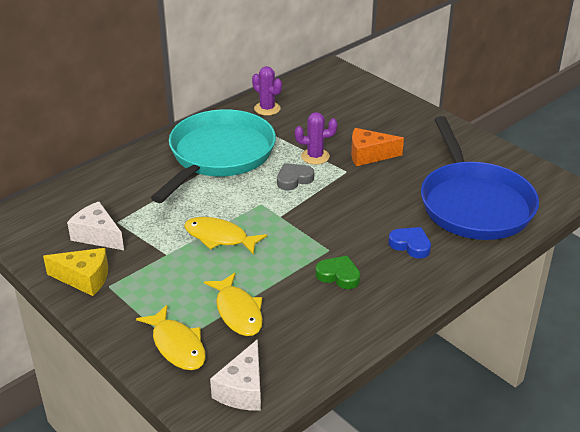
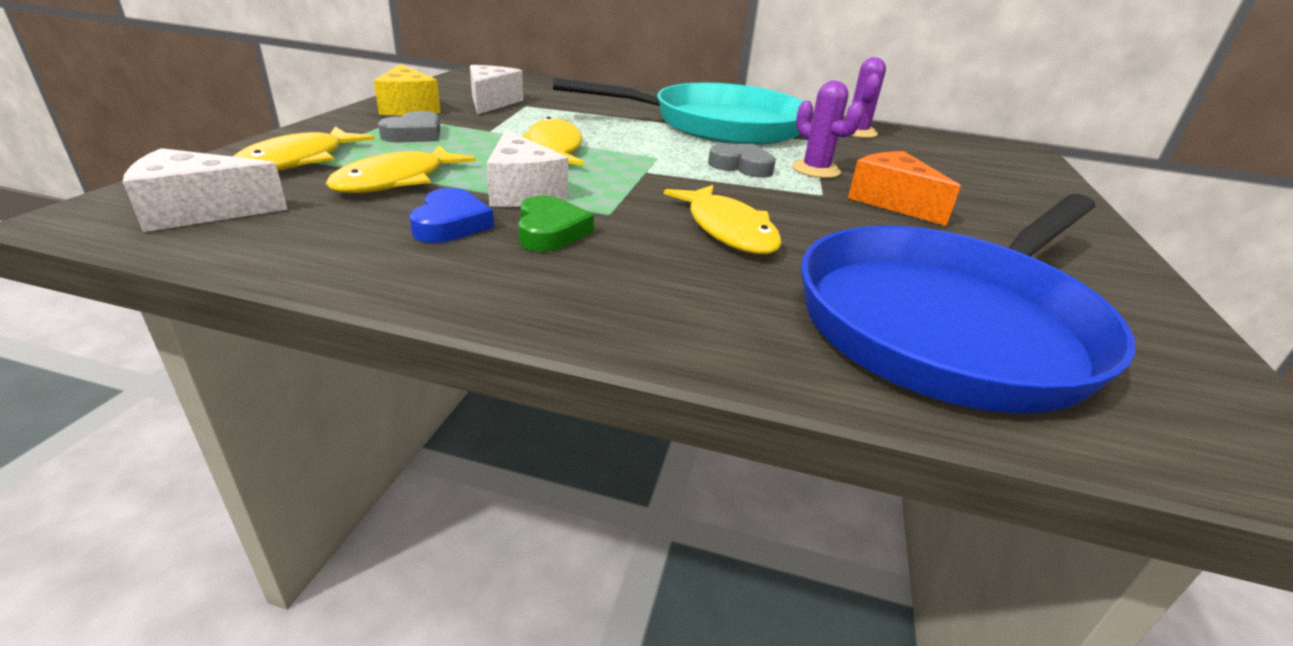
camera: 55 degrees right, 5 degrees down
(153, 288) = (414, 134): none -> grey heart
(282, 270) = (522, 191): none -> white cheese
(369, 221) = (728, 230): none -> yellow fish
(410, 245) = (714, 278): blue heart -> blue heart (451, 224)

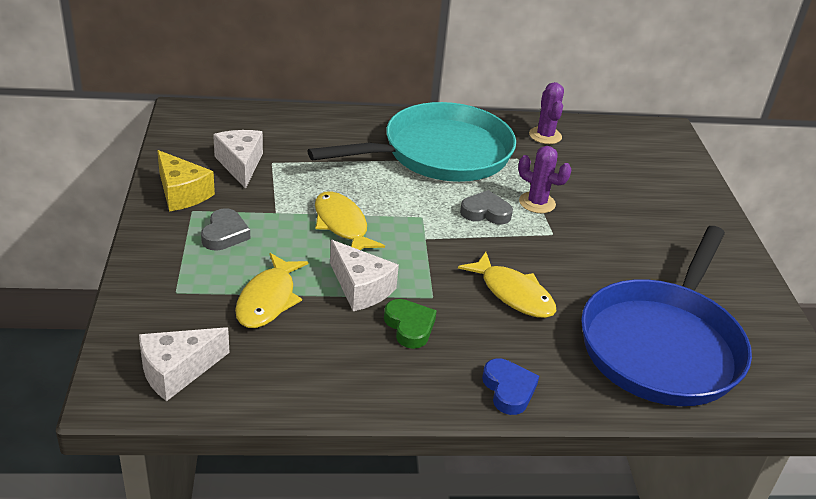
camera: 20 degrees left, 5 degrees up
(298, 161) = (177, 295): yellow fish -> none
(451, 224) = (344, 337): blue heart -> blue heart (508, 390)
(892, 202) = (599, 231): orange cheese -> none

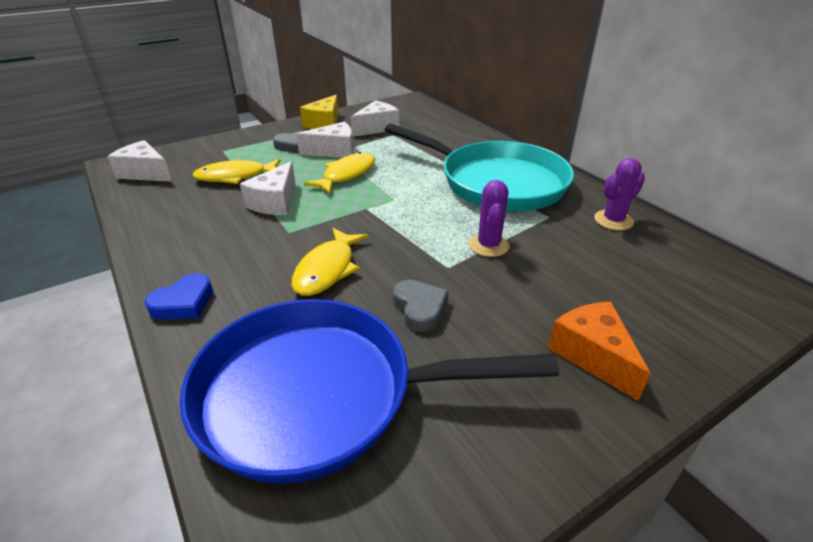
camera: 65 degrees right, 0 degrees up
(272, 213) = (334, 151): none -> white cheese
(409, 326) = (242, 233): green heart -> none
(485, 212) = (437, 224): grey heart -> grey heart (420, 308)
(682, 222) = (592, 355): none -> orange cheese

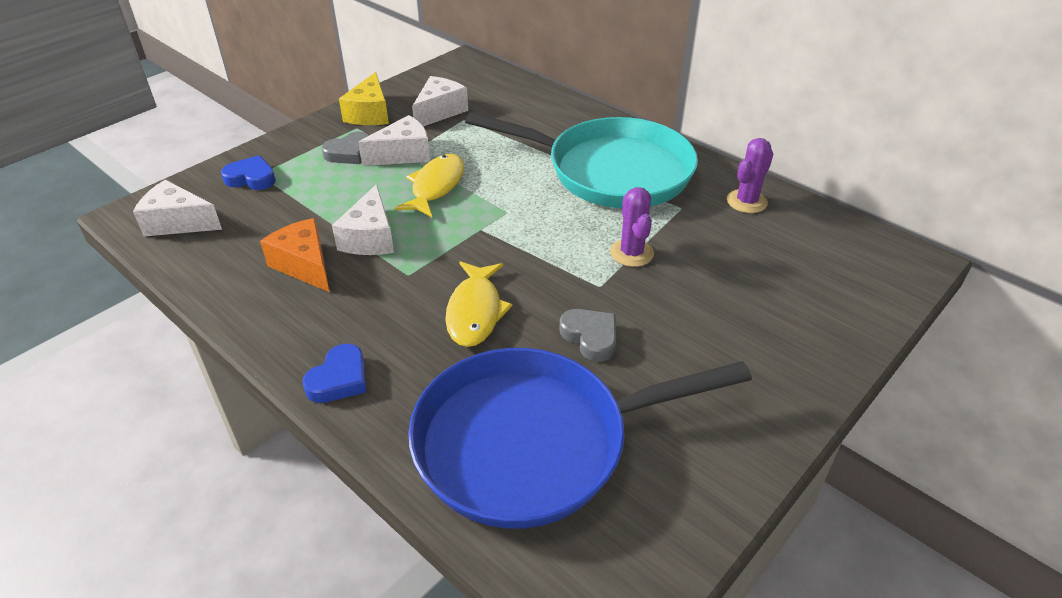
camera: 15 degrees left, 5 degrees up
(215, 152) = (251, 178): none -> blue heart
(235, 177) = (300, 210): yellow fish -> none
(592, 355) = (766, 353): orange cheese -> orange cheese (304, 265)

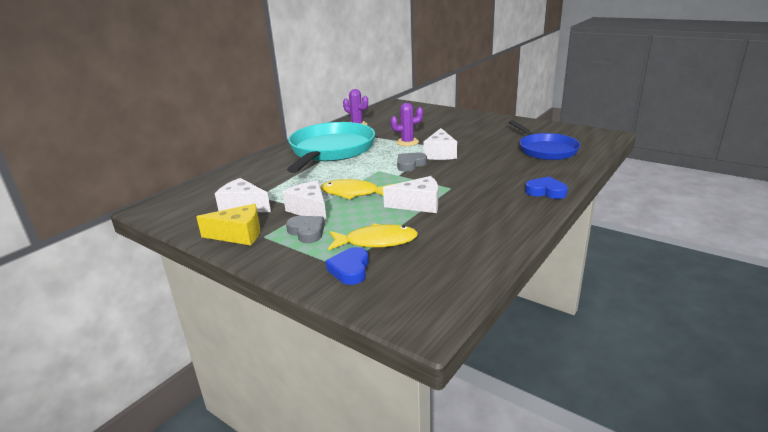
camera: 95 degrees left, 15 degrees down
(178, 222) = (428, 289): white cheese -> white cheese (440, 154)
(304, 265) = (457, 220): orange cheese -> none
(475, 312) = (472, 168): yellow fish -> yellow fish (376, 241)
(533, 442) = (545, 150): blue pan -> blue pan, size x0.63
(590, 337) = (474, 145): grey heart -> grey heart (410, 164)

